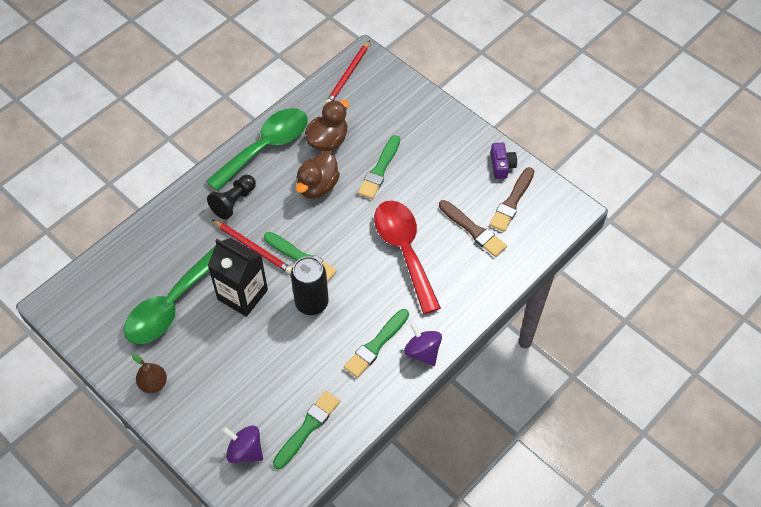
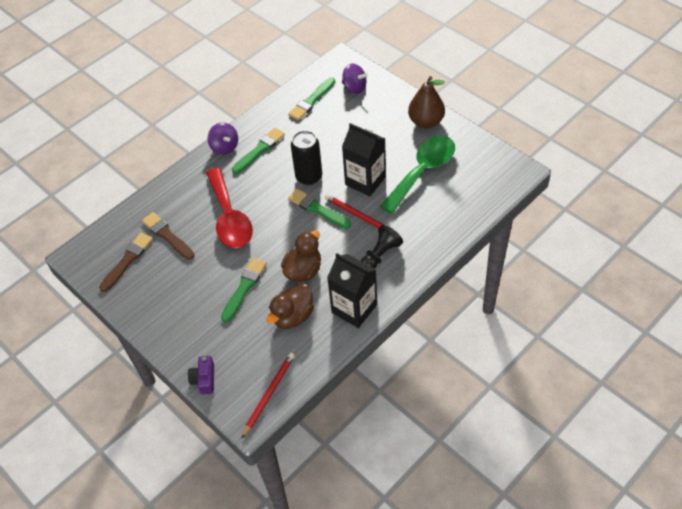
camera: 175 degrees left, 5 degrees down
(153, 383) = (426, 122): brown pear -> brown pear, size x1.61
(266, 147) = (354, 308): green spoon -> black carton
(501, 166) = (128, 294): purple camera -> purple camera (204, 379)

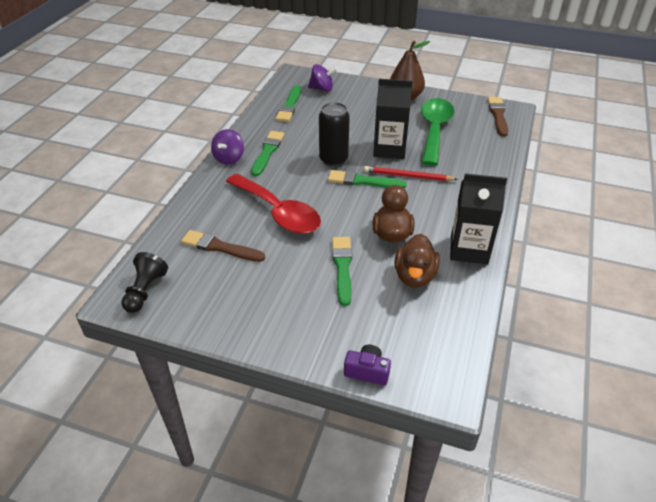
camera: 30 degrees left, 10 degrees down
(127, 260) = (188, 284): brown brush -> brown brush (498, 115)
(204, 379) = (367, 371): purple camera -> purple camera turned 135 degrees clockwise
(224, 147) = (229, 158): purple spinning top -> purple spinning top turned 75 degrees clockwise
(269, 394) = (451, 358): red pencil -> none
(380, 254) = (454, 199): black pawn -> black pawn (145, 291)

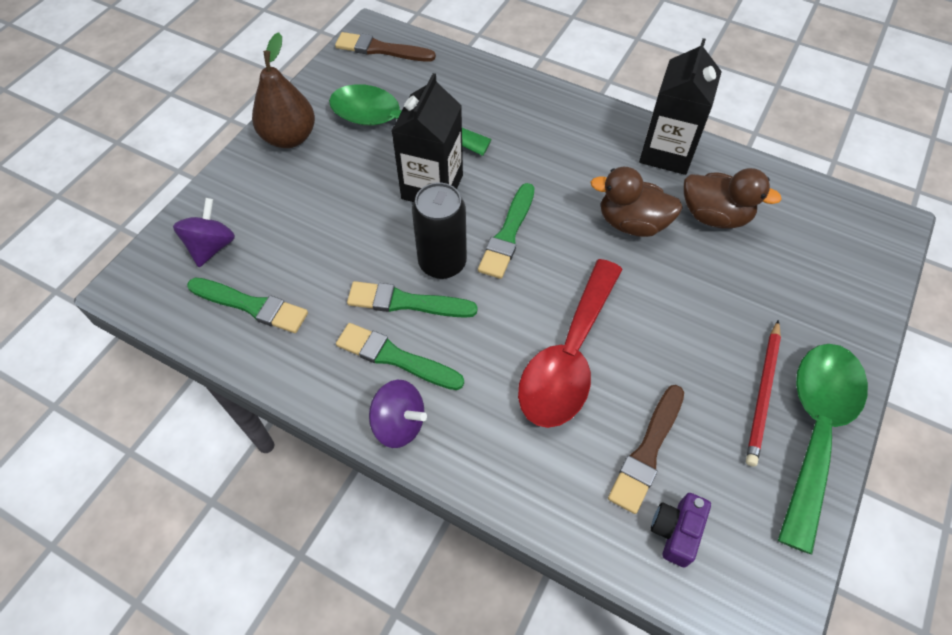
camera: 80 degrees left, 15 degrees up
(145, 291) = (749, 575): black pawn -> none
(241, 327) = (815, 429): none -> green spoon
(278, 212) = (568, 357): red spoon -> red spoon turned 150 degrees clockwise
(342, 267) = (698, 291): green brush -> green brush (407, 302)
(367, 371) = (874, 294): purple camera -> purple camera (676, 531)
(408, 176) = (505, 179): red pencil -> red pencil (763, 393)

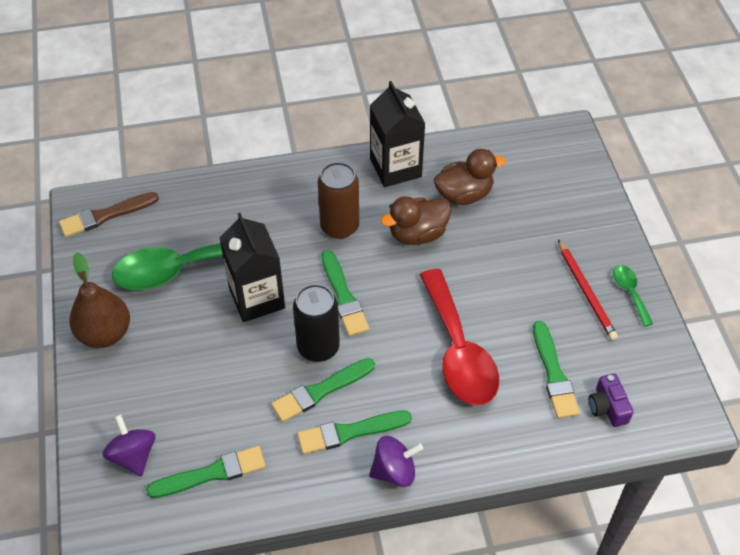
camera: 40 degrees left, 5 degrees down
(564, 172) = (339, 226): none -> brown can
(647, 451) = (553, 373): brown brush -> green brush
(815, 429) = (629, 292): green spoon -> green spoon, size x0.45

